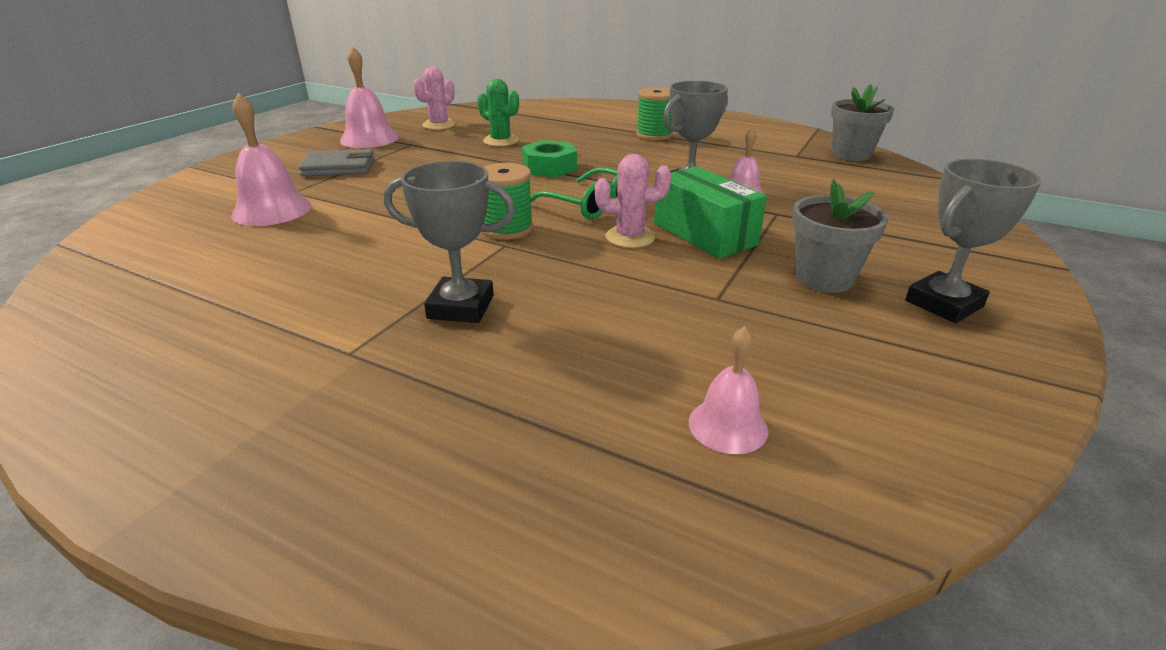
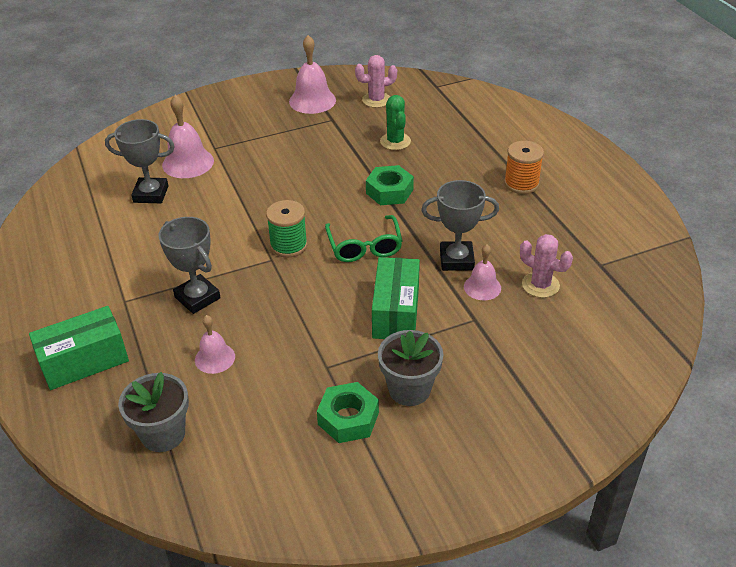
camera: 40 degrees right, 10 degrees up
(339, 167) = (261, 130): grey wallet -> none
(374, 448) = (84, 361): none -> green box
(630, 237) = (347, 291): pink cactus -> pink cactus (540, 285)
(654, 135) = (521, 183): green spool -> orange spool
(728, 426) = (220, 441): pink bell -> pink bell (215, 358)
(818, 327) = (348, 418): none -> green nut
(851, 154) = (651, 286): grey flower pot -> grey flower pot (163, 434)
(943, 304) = (447, 450): grey trophy -> grey trophy (151, 194)

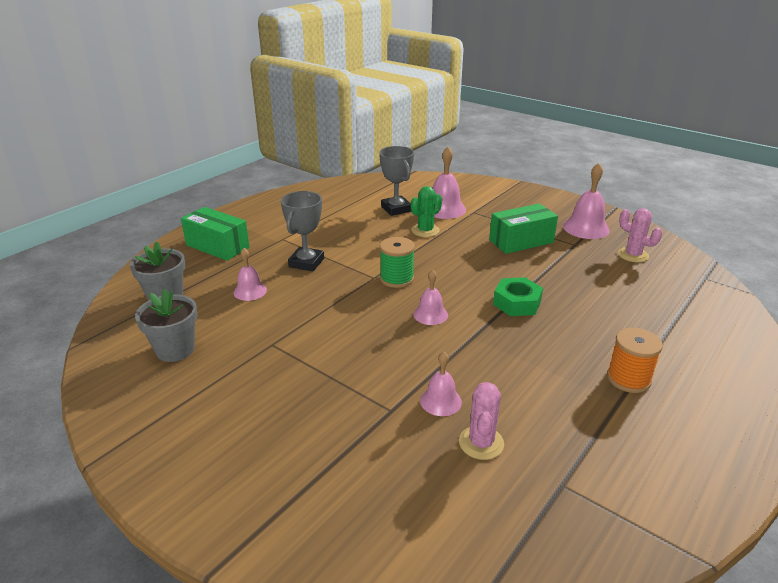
camera: 60 degrees right, 10 degrees down
(348, 418) = (219, 375): green nut -> none
(364, 247) = (430, 314): green glasses -> pink bell
(395, 141) = (589, 283): green cactus -> green cactus (425, 231)
(396, 312) = (362, 359): green box -> green box (521, 241)
(409, 389) = (271, 398): grey flower pot -> grey flower pot (175, 349)
(456, 260) = (464, 372): grey trophy -> none

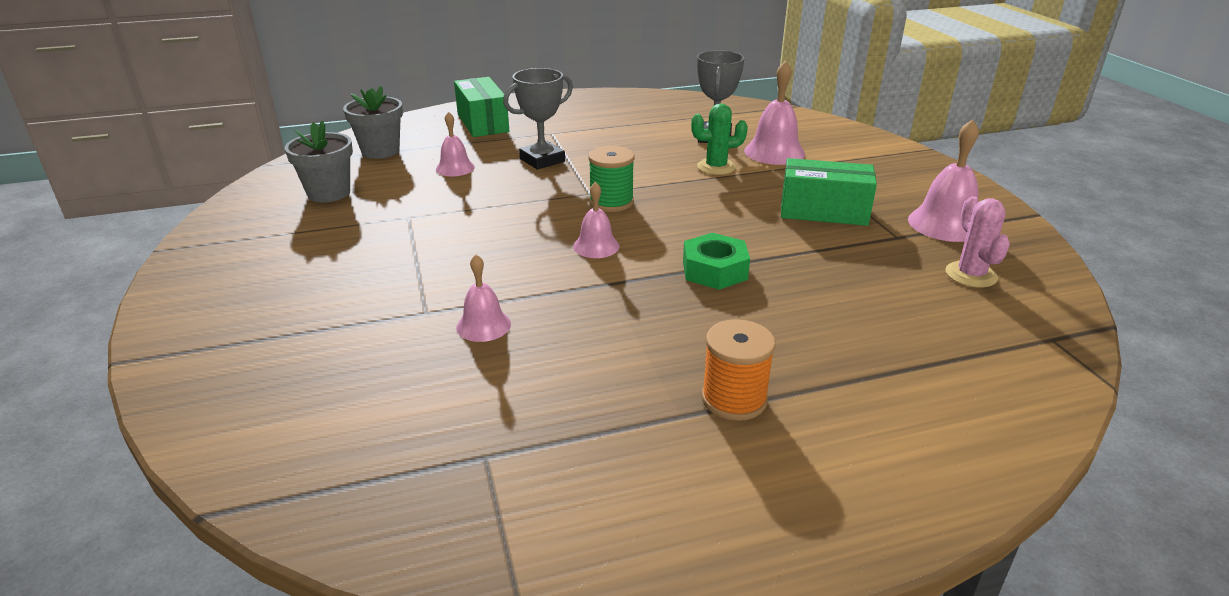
camera: 35 degrees right, 0 degrees up
(481, 443) = (464, 379): pink cactus -> none

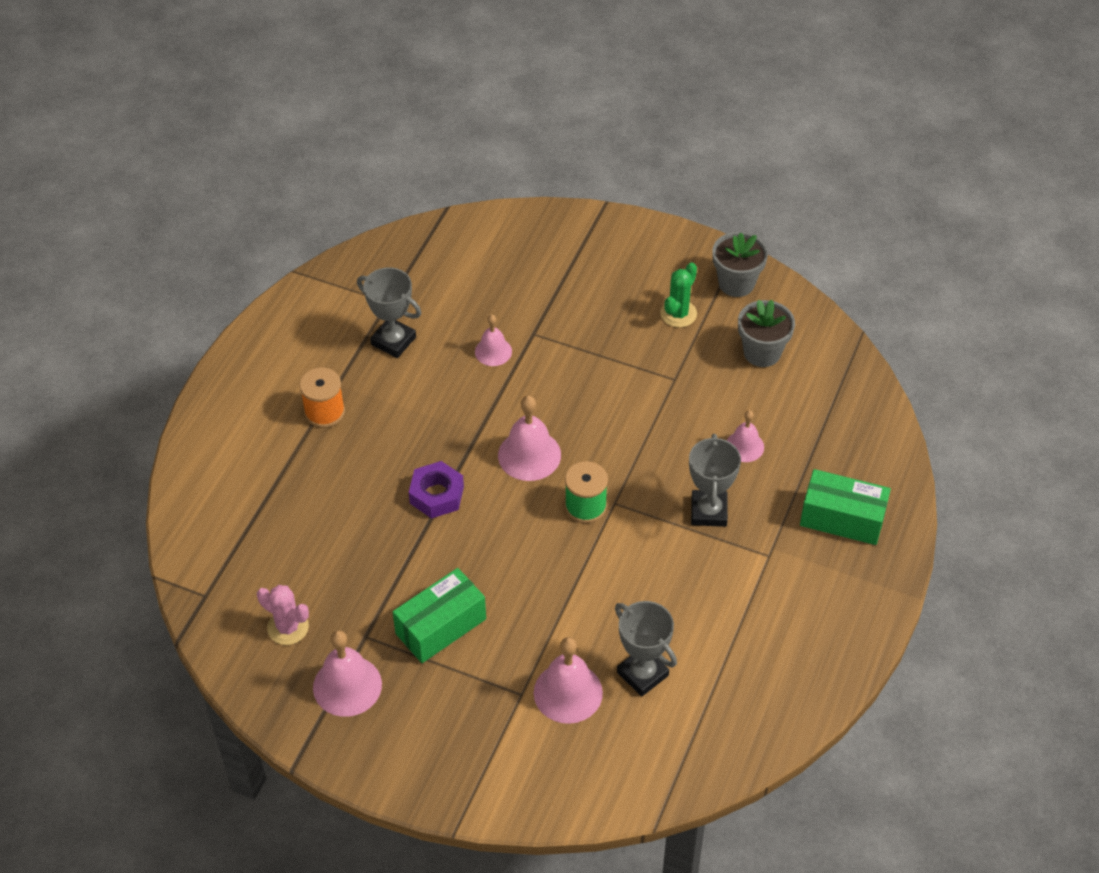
camera: 130 degrees right, 20 degrees up
(380, 151) = (829, 415): grey flower pot -> grey flower pot (736, 283)
(553, 409) = (393, 341): none -> grey trophy
(596, 246) = (529, 455): pink bell -> pink bell, size x1.63
(714, 270) = (437, 495): green nut -> purple nut
(716, 167) = (580, 622): green cactus -> green cactus (678, 314)

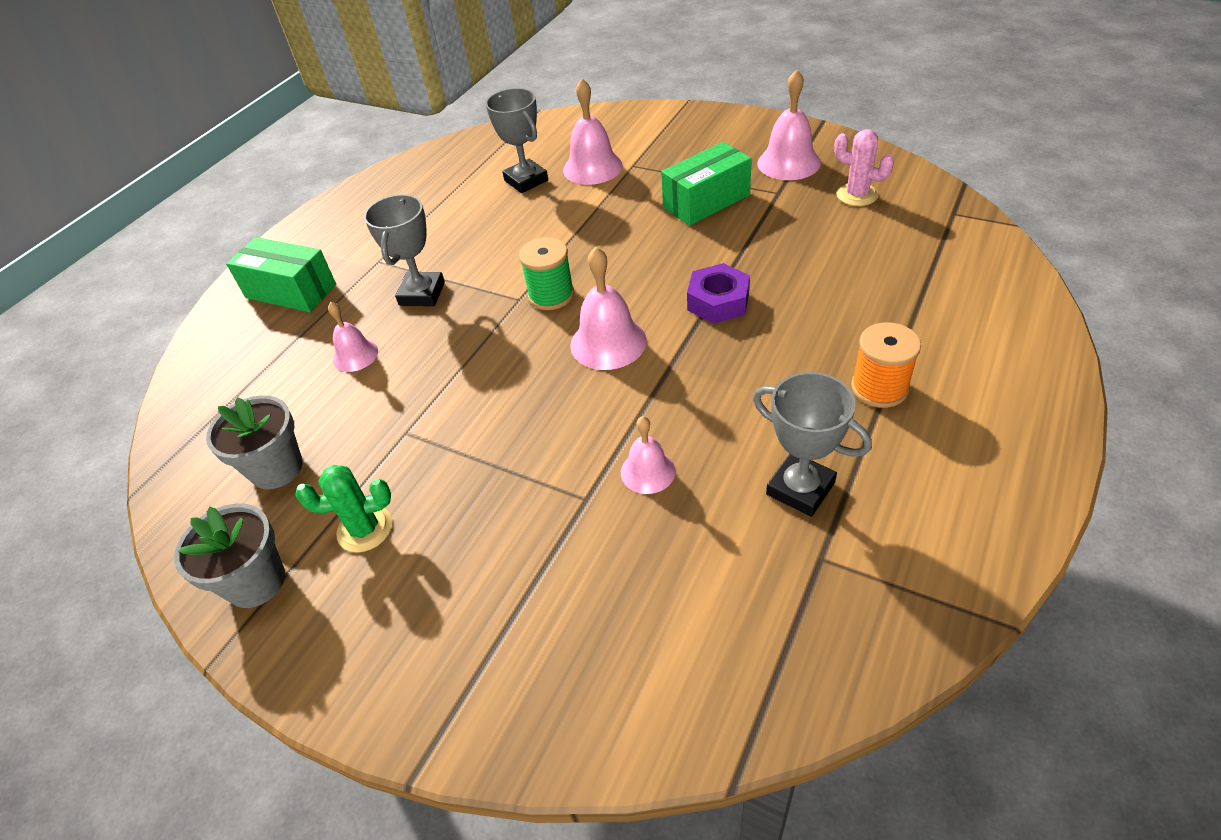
camera: 170 degrees left, 5 degrees down
(678, 314) = (365, 529): green cactus -> green cactus turned 45 degrees clockwise

